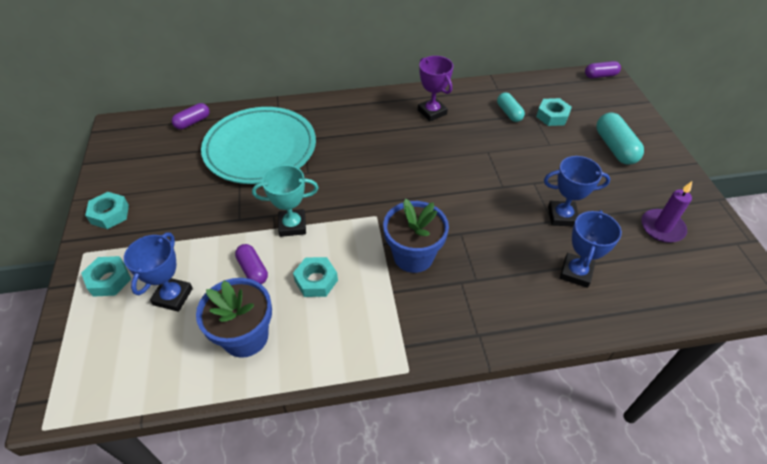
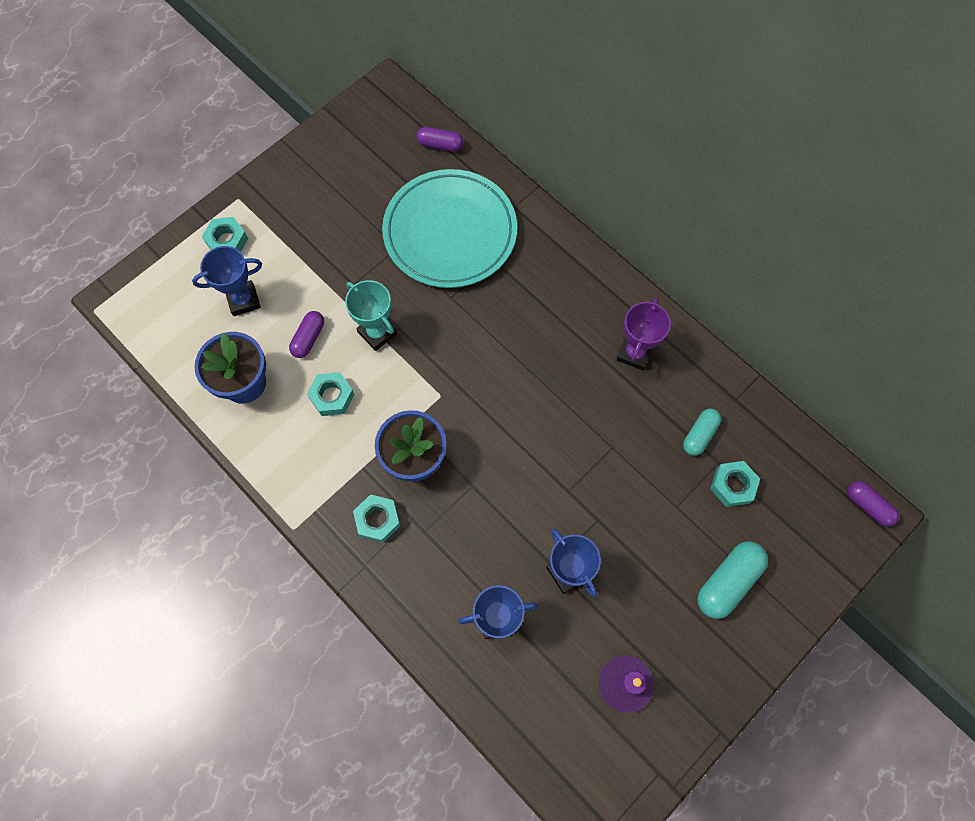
camera: 55 degrees right, 20 degrees up
(110, 214) = (286, 180): turquoise nut -> turquoise nut (377, 520)

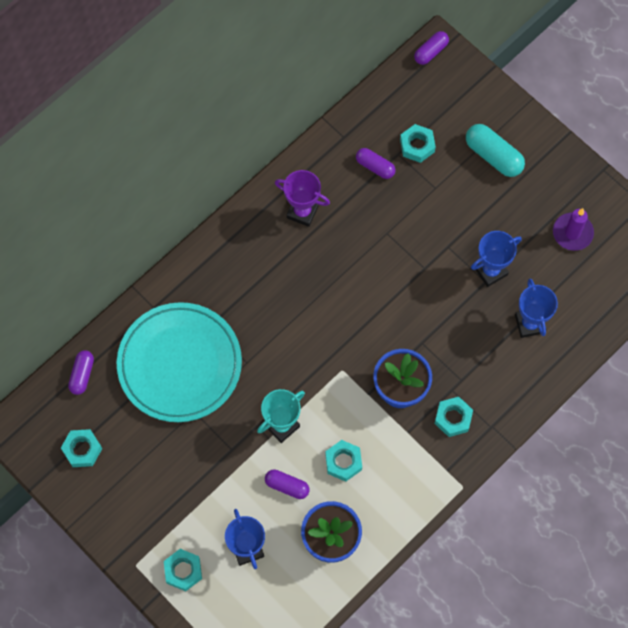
camera: 90 degrees left, 0 degrees up
(361, 148) = (82, 450): none -> turquoise nut
(699, 435) = (375, 167): turquoise capsule -> purple capsule

